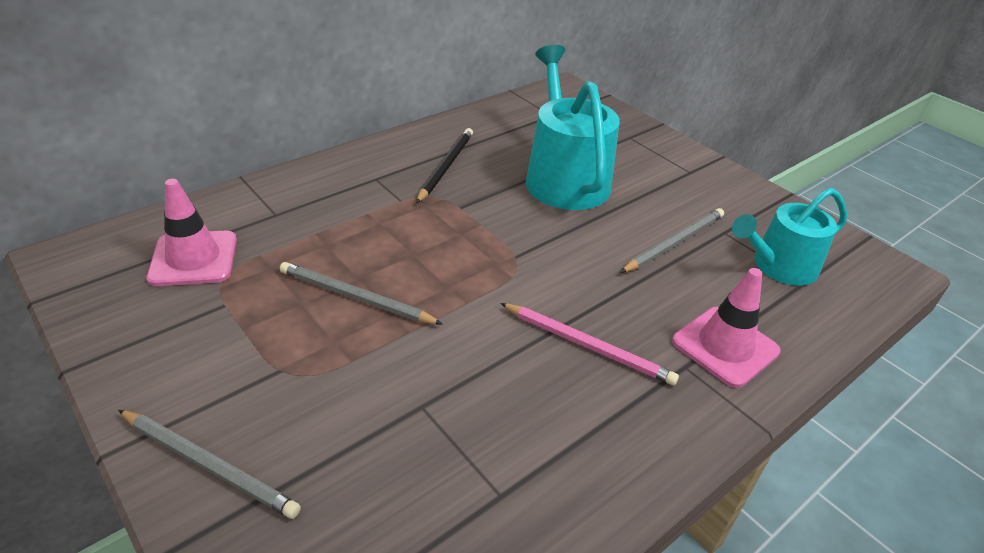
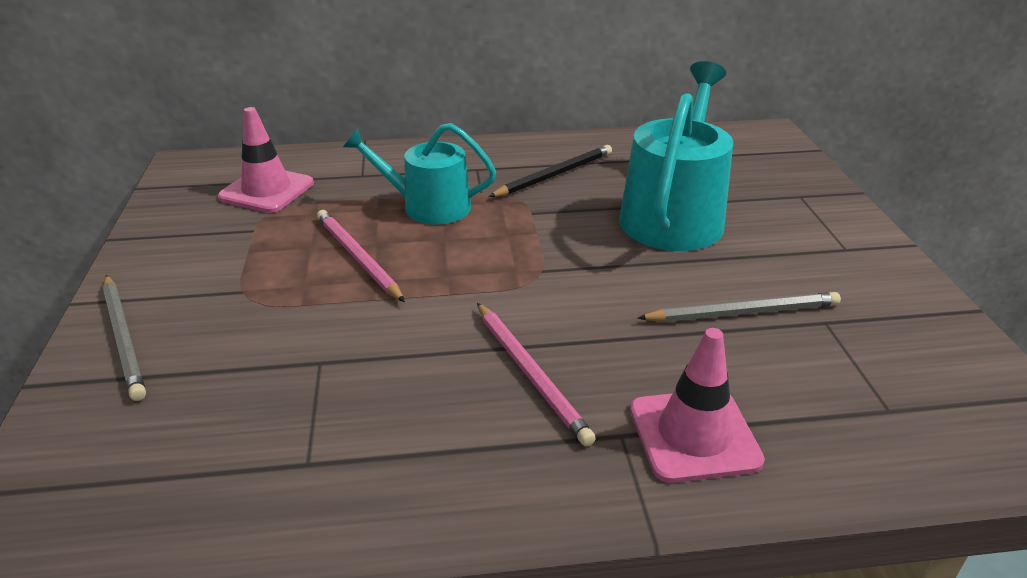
camera: 35 degrees right, 5 degrees down
(355, 297) = (357, 257): grey pencil -> pink pencil
(779, 266) = (866, 381): turquoise watering can -> turquoise watering can (428, 206)

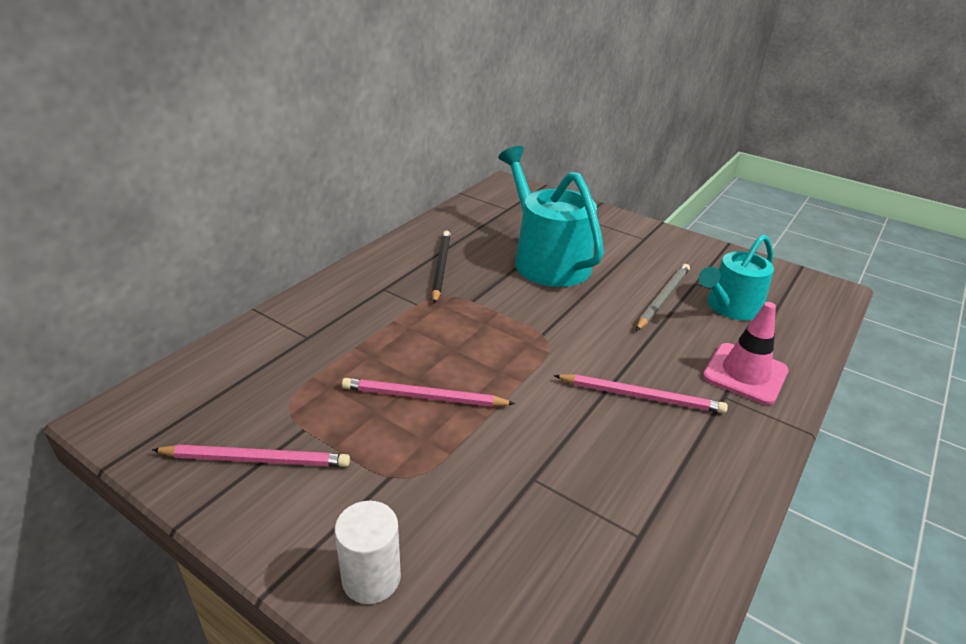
camera: 50 degrees left, 0 degrees up
(124, 338) = (371, 578): grey pencil -> white cylinder
(200, 230) = (256, 459): none -> pink pencil
(266, 190) = (250, 393): pink traffic cone -> none
(428, 206) = (402, 333): turquoise watering can -> turquoise watering can (730, 307)

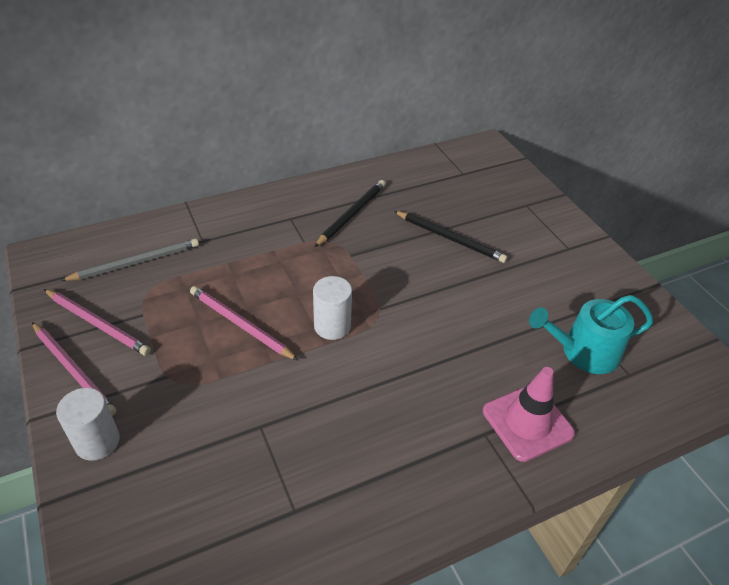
camera: 30 degrees right, 10 degrees up
(514, 364) = (332, 326): none -> white cylinder
(546, 260) = (450, 238): turquoise watering can -> black pencil
(641, 396) = (409, 400): pink pencil -> pink pencil (73, 370)
(663, 298) = (523, 317): grey pencil -> grey pencil (135, 262)

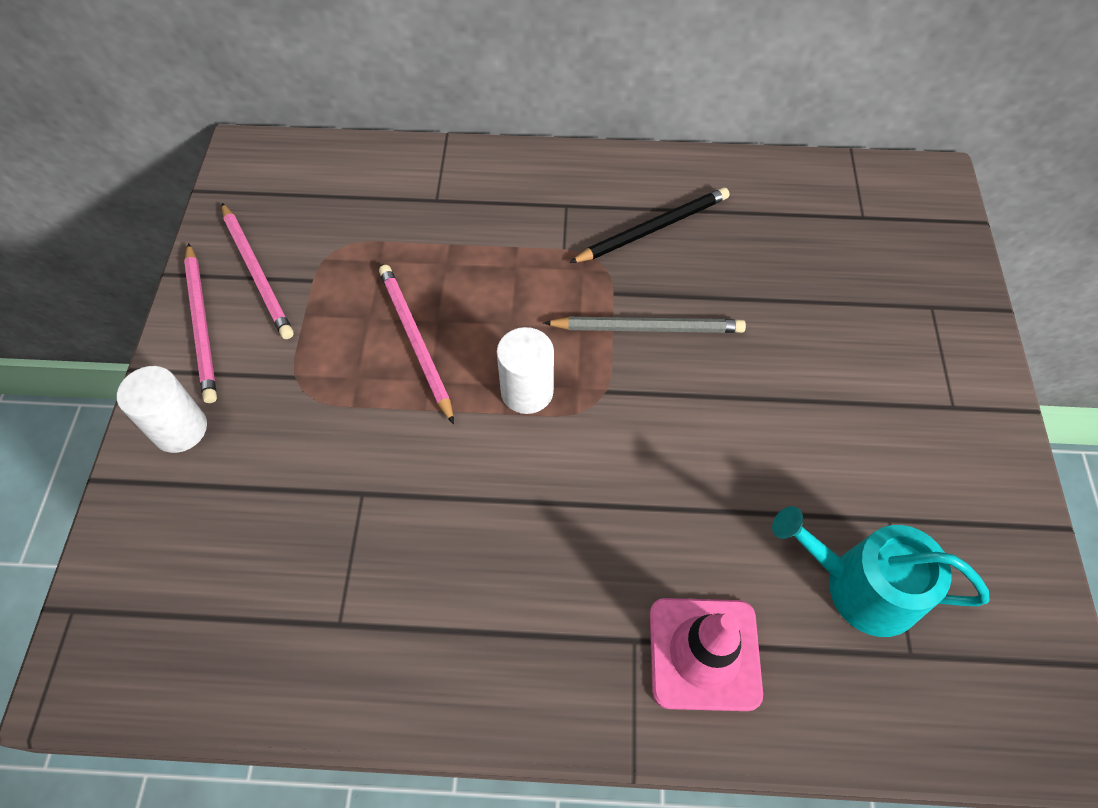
camera: 30 degrees right, 15 degrees up
(135, 262) = (341, 203): grey pencil -> grey pencil (648, 328)
(450, 238) = (773, 320): black pencil -> none

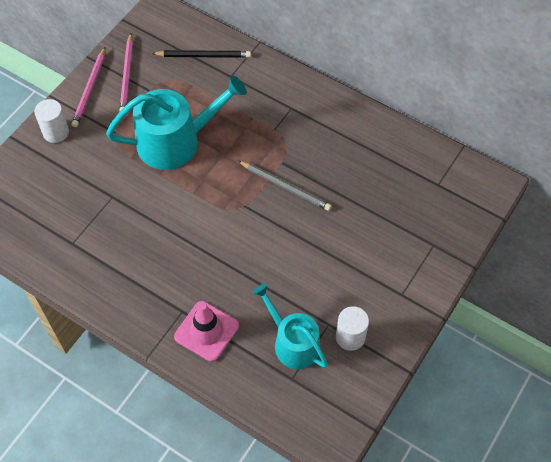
camera: 30 degrees right, 0 degrees up
(415, 341) = (176, 141): pink pencil -> turquoise watering can
(527, 391) = (209, 188): white cylinder -> white cylinder (350, 337)
(653, 228) = (325, 140): black pencil -> black pencil (204, 56)

